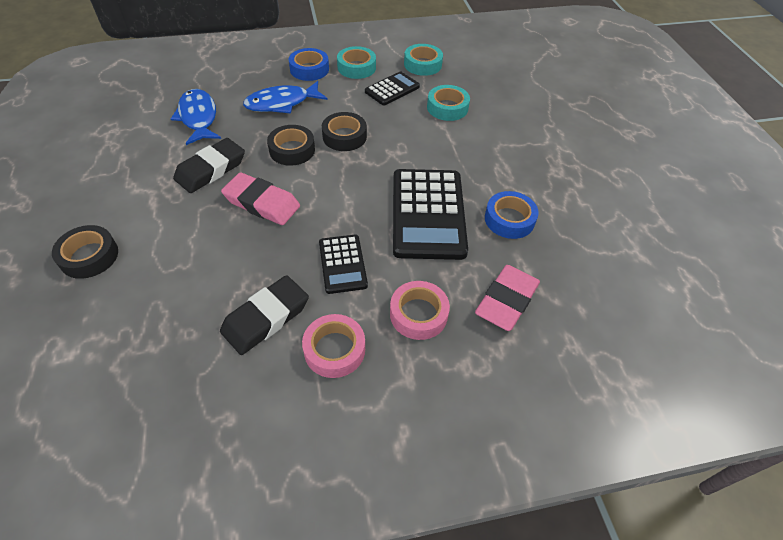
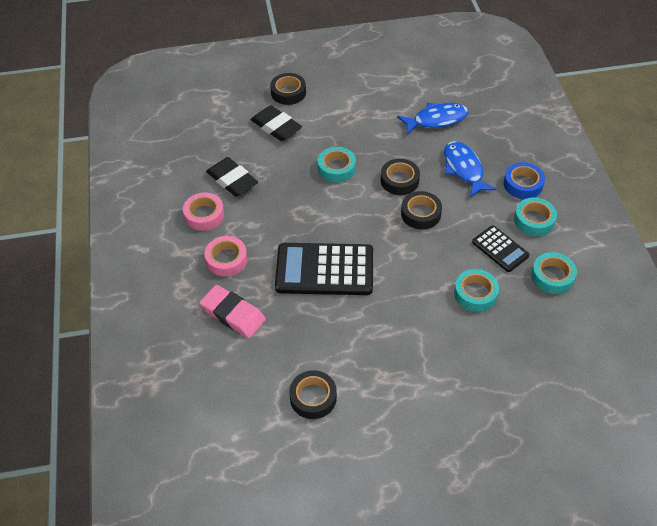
camera: 95 degrees right, 0 degrees up
(211, 169) = (372, 136): black eraser -> black eraser (276, 126)
(262, 203) = (336, 168): pink eraser -> turquoise tape
(342, 264) = (274, 217): black calculator -> none
(509, 219) = (317, 327): blue tape -> none
(598, 222) = (313, 397): none -> black tape

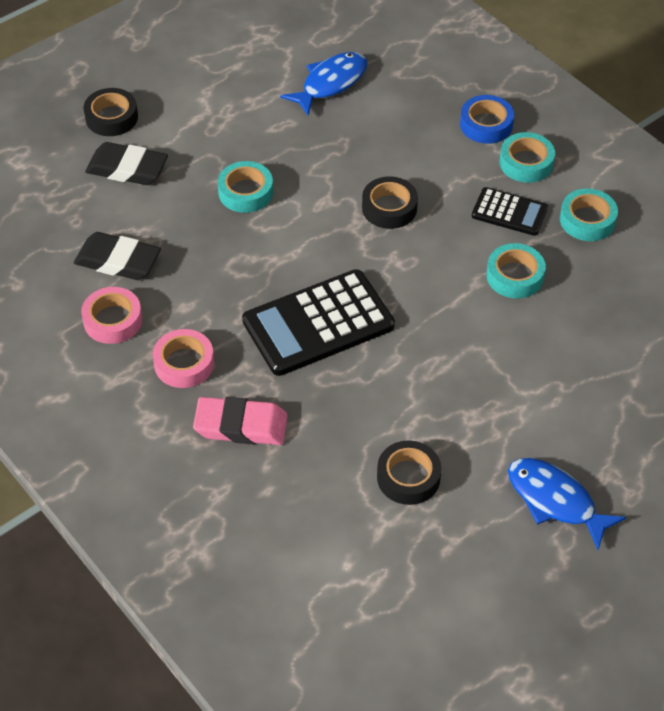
camera: 30 degrees left, 0 degrees up
(399, 180) = (336, 177): black tape -> none
(464, 169) = (405, 132): blue fish -> blue fish (555, 501)

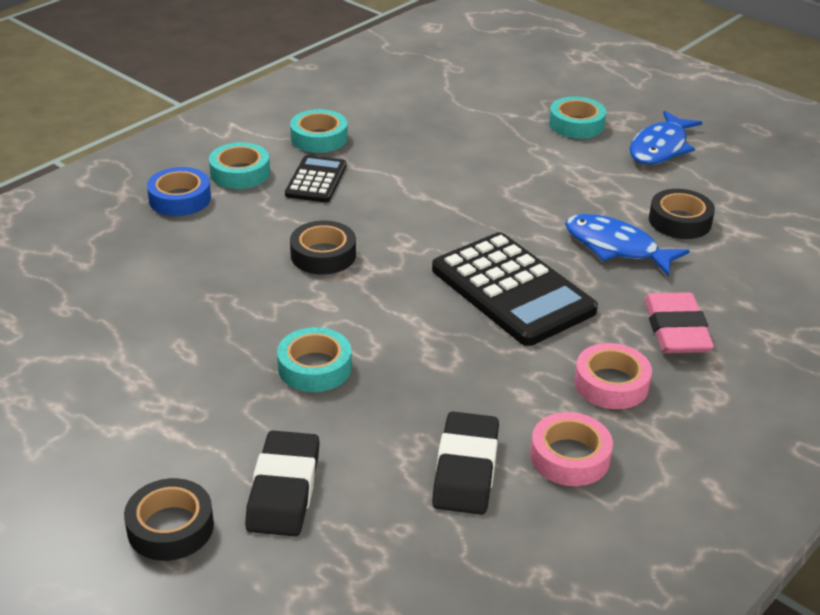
camera: 100 degrees left, 15 degrees down
(330, 83) = (101, 316): blue fish -> blue fish (616, 247)
(515, 276) = (405, 174): turquoise tape -> turquoise tape (576, 124)

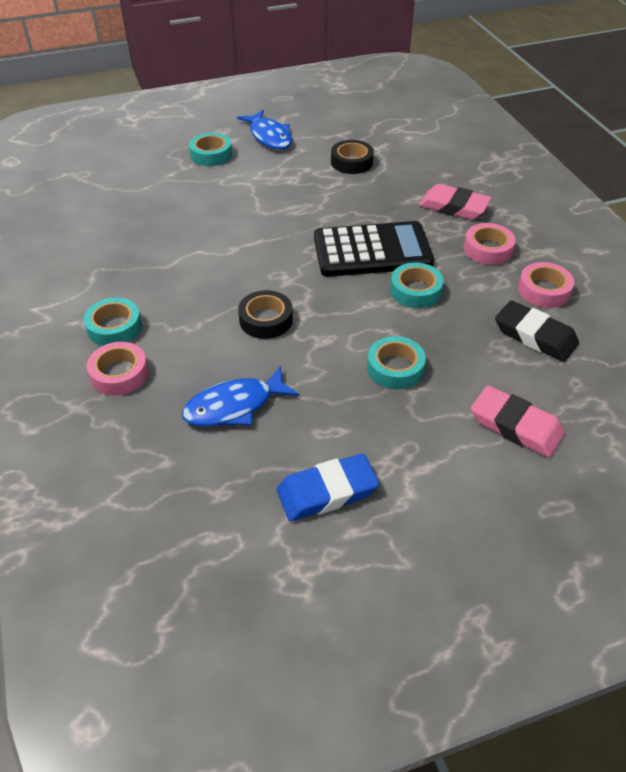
camera: 60 degrees left, 10 degrees up
(100, 373) = (327, 492): none -> blue eraser
(170, 527) = (528, 498): black tape -> none
(180, 199) = (119, 374): blue tape -> pink tape
(284, 490) = (515, 426): black eraser -> pink eraser
(316, 180) = (165, 291): black calculator -> none
(319, 138) = (107, 270): turquoise tape -> turquoise tape (415, 291)
(616, 247) = (359, 195): blue fish -> blue fish (234, 406)

